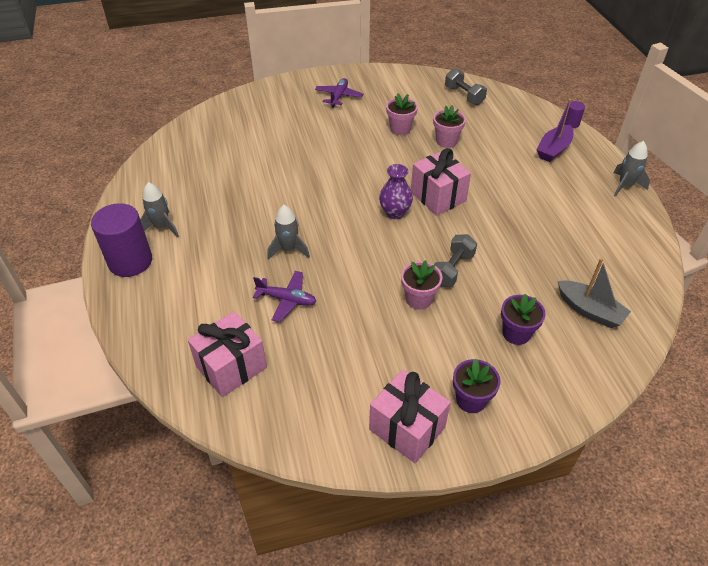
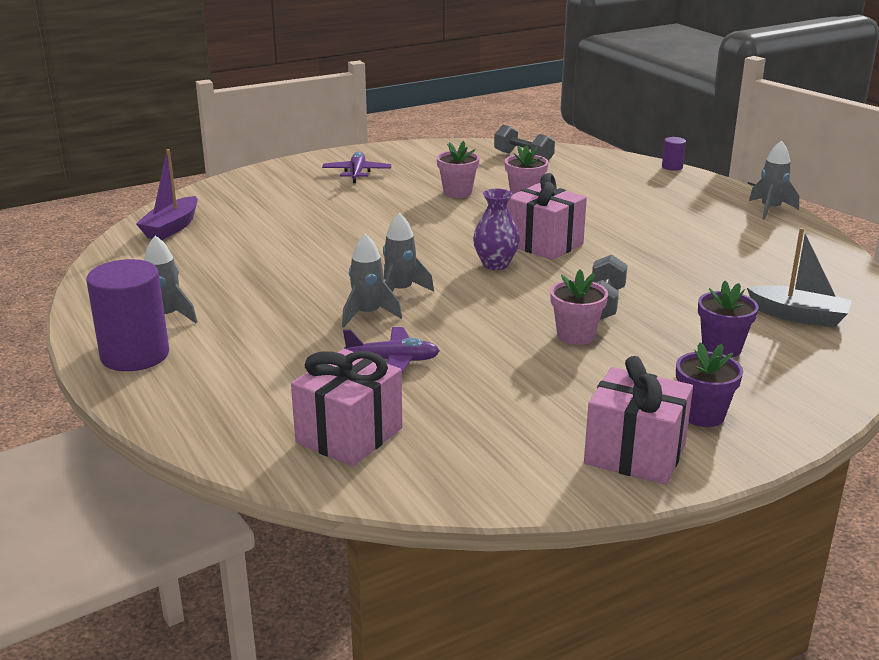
camera: 15 degrees left, 20 degrees down
(319, 229) = (400, 291): none -> grey rocket
(553, 149) = (664, 190): purple boat -> purple boat (171, 228)

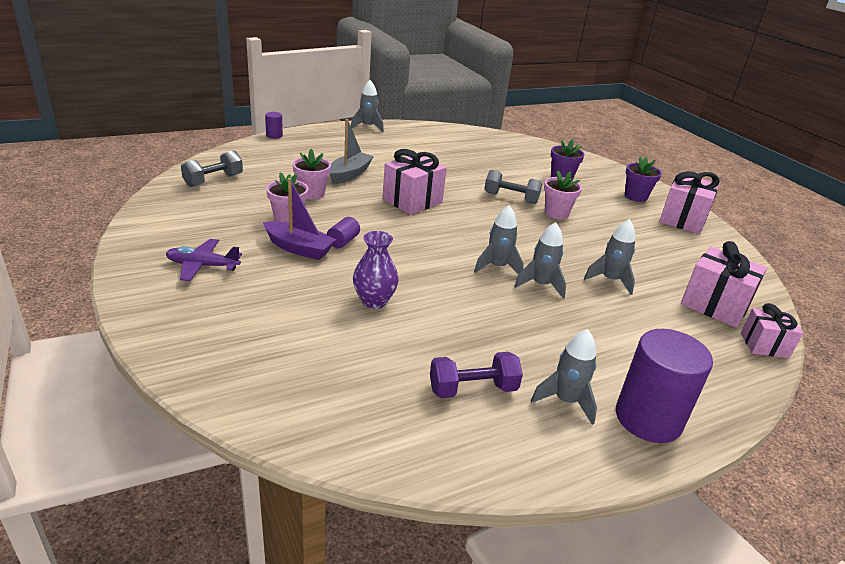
camera: 90 degrees left, 5 degrees up
(171, 228) = (324, 408): purple boat -> purple boat (299, 248)
(187, 277) = (472, 389): none -> purple dumbbell
(256, 458) = (764, 345): none -> pink gift
(393, 360) = (610, 280): purple plane -> grey rocket
(424, 217) = (343, 241): none -> purple cylinder
(495, 264) = (448, 223): purple vase -> purple vase (374, 301)
(798, 316) = (519, 153): grey boat -> grey boat (349, 174)

